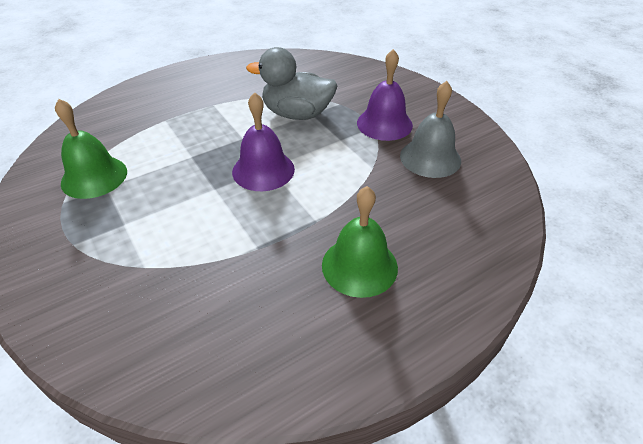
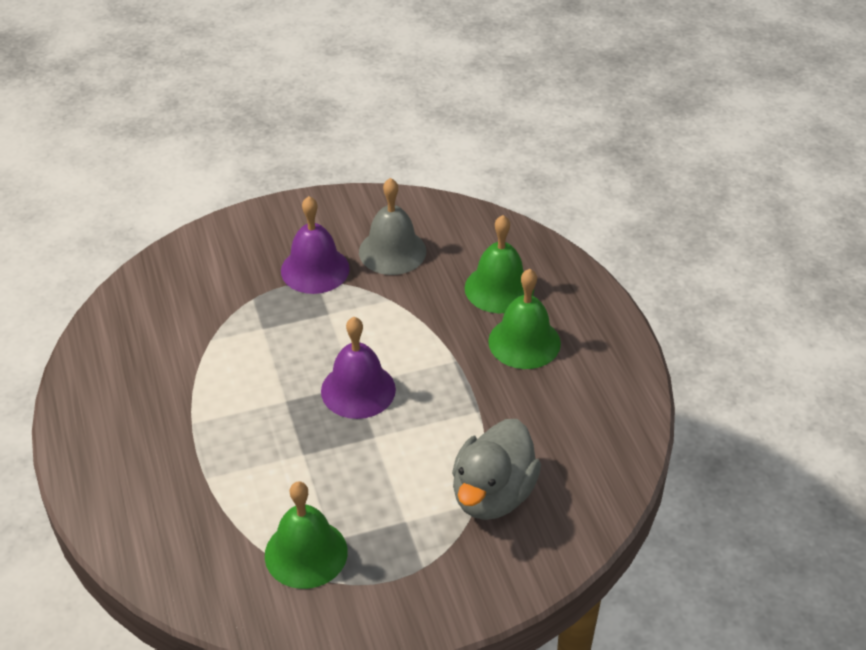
camera: 75 degrees left, 0 degrees up
(297, 114) = (257, 342): grey duck -> grey duck (493, 494)
(424, 233) = (499, 288): none -> green bell

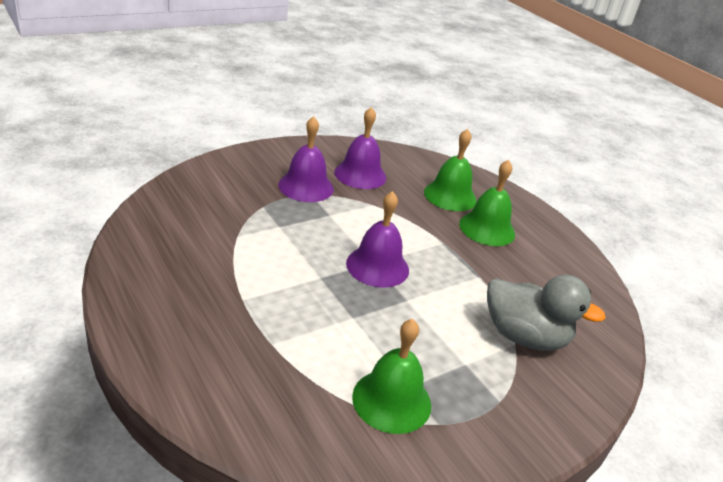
camera: 20 degrees left, 10 degrees down
(392, 251) = (360, 174): grey bell -> purple bell
(493, 494) = (524, 336): grey duck -> grey duck turned 75 degrees counterclockwise

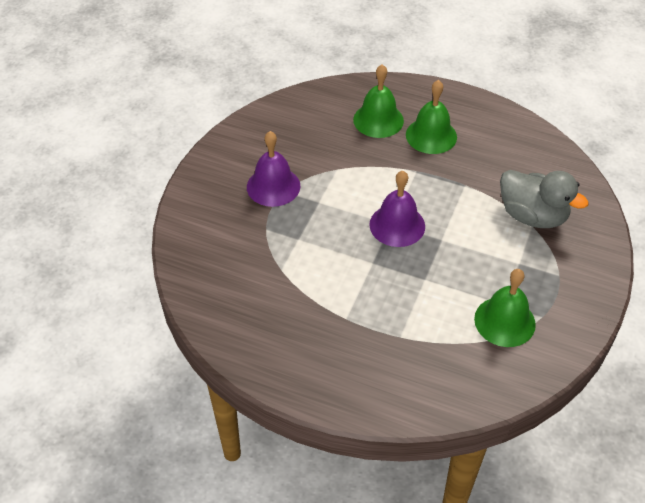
camera: 30 degrees left, 15 degrees up
(360, 174) = (297, 144): purple bell -> none
(524, 336) = (532, 216): grey duck -> grey duck turned 45 degrees clockwise

